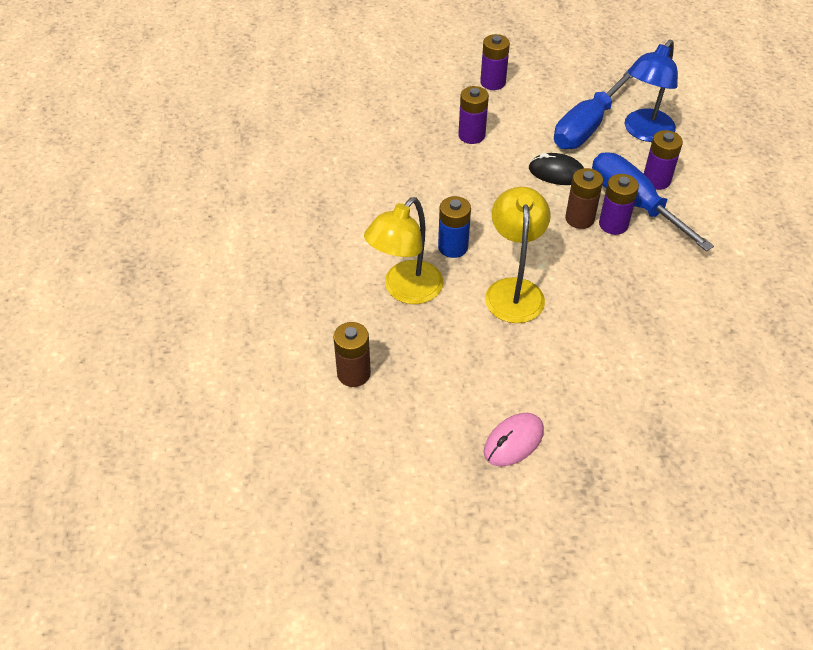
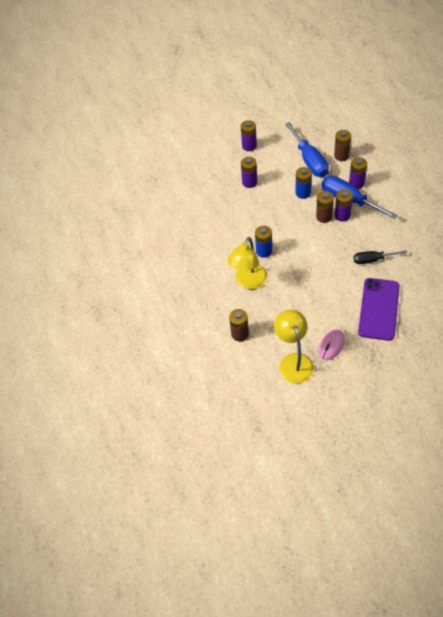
camera: 10 degrees left, 5 degrees up
(514, 290) = (304, 266): yellow lamp -> yellow lamp (294, 361)
(557, 173) = (303, 193): black mouse -> blue battery
(586, 127) = (309, 161): blue screwdriver -> blue screwdriver turned 45 degrees counterclockwise
(627, 400) = (379, 309): none -> purple phone
(643, 311) = (372, 260): none -> black screwdriver
(644, 132) = (341, 156): blue lamp -> brown battery

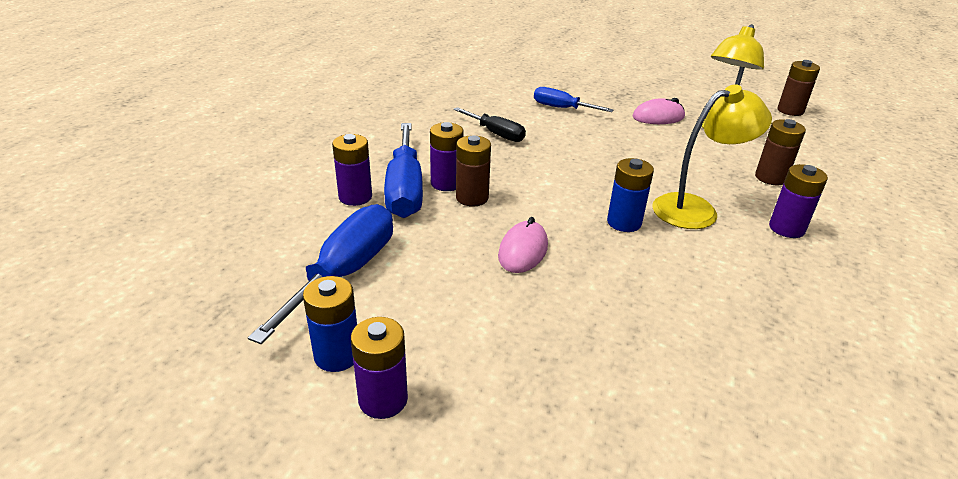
camera: 140 degrees left, 20 degrees down
(249, 182) = (501, 326): purple battery -> purple battery (786, 228)
(277, 210) = (523, 251): none -> pink mouse
(303, 193) = (444, 241): blue battery -> blue battery (337, 355)
(341, 156) = (293, 240): brown battery -> brown battery (790, 111)
(379, 309) = (561, 108): purple phone -> blue screwdriver

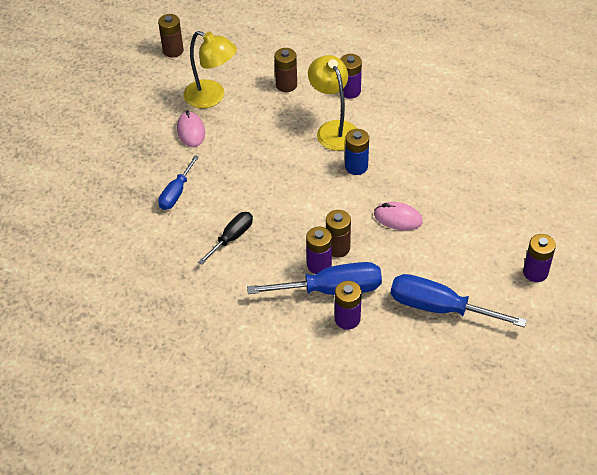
camera: 90 degrees left, 15 degrees up
(337, 355) = (510, 297): blue battery -> none

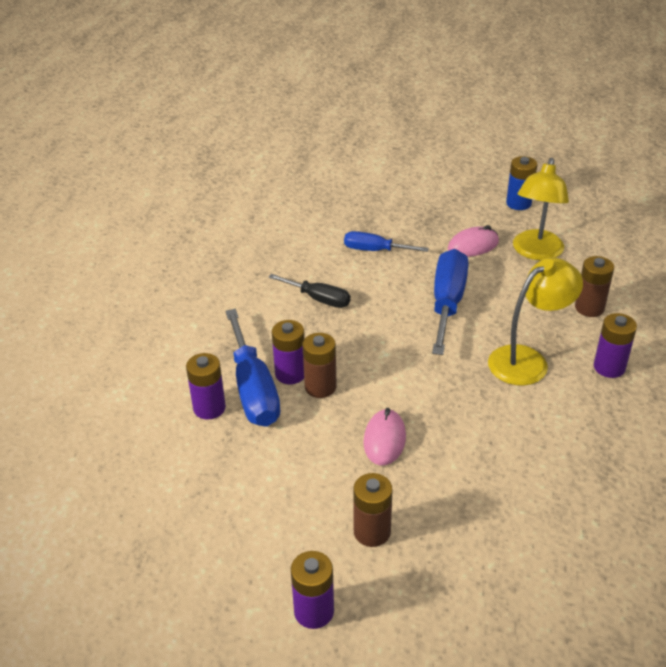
camera: 80 degrees right, 10 degrees down
(173, 51) = (599, 213): brown battery -> brown battery (372, 532)
(356, 167) = (466, 389): blue battery -> blue battery (518, 203)
(439, 308) = (234, 496): blue screwdriver -> blue screwdriver (447, 303)

